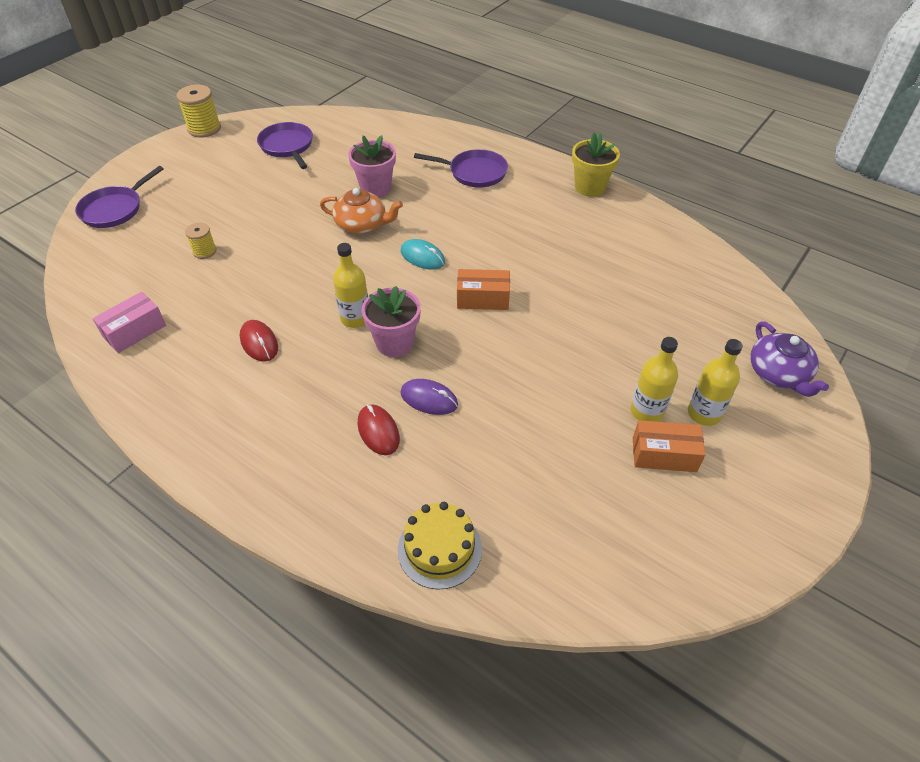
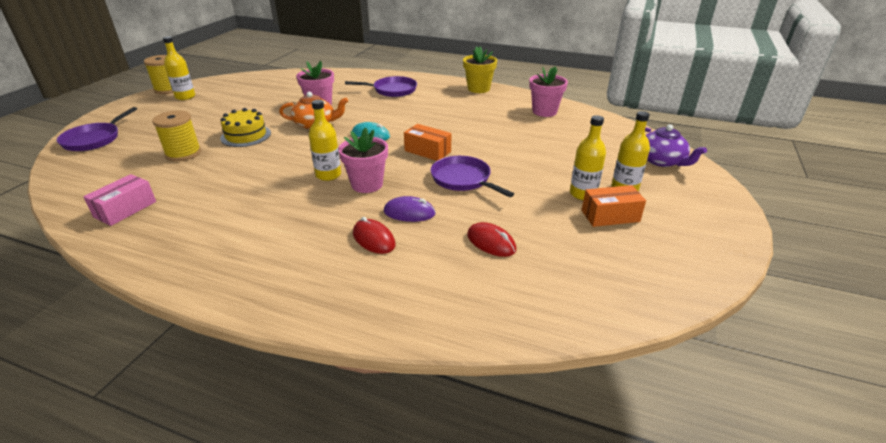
camera: 15 degrees left, 15 degrees down
(204, 251) = (183, 153): yellow spool -> yellow spool, size x1.68
(221, 146) = (185, 97): none -> yellow bottle
(259, 343) = (247, 200): red mouse -> red mouse (491, 242)
(287, 146) = (241, 91): purple pan -> purple pan (463, 179)
(439, 549) = (460, 307): yellow cake -> yellow cake (246, 136)
(483, 299) = (427, 151): orange box -> orange box turned 45 degrees clockwise
(661, 249) = (544, 111): none -> pink flower pot

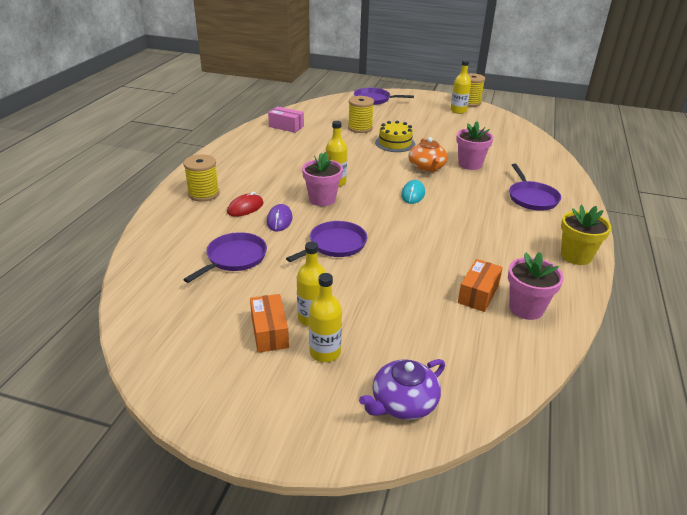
camera: 85 degrees right, 0 degrees up
(322, 280) = (204, 194): none -> yellow spool
(427, 151) = (387, 225): orange box -> orange box (478, 294)
(491, 242) = (234, 258): red mouse -> purple pan

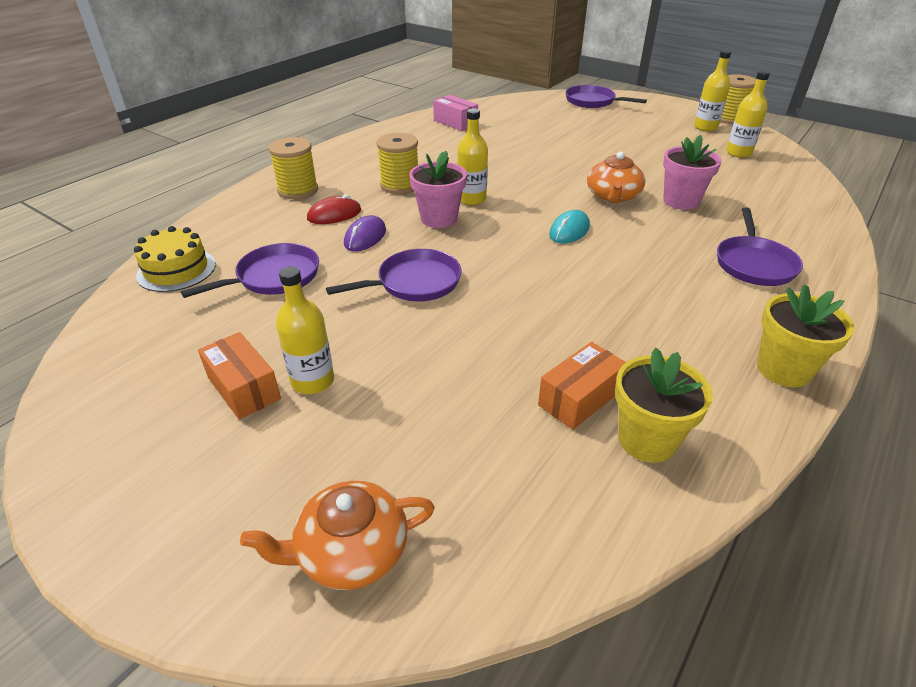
camera: 20 degrees right, 5 degrees up
(269, 332) = (244, 388): orange box -> orange box turned 45 degrees counterclockwise
(325, 352) = (294, 436): yellow bottle -> yellow bottle (738, 153)
(360, 128) = (550, 135): yellow spool -> yellow spool (400, 185)
(395, 143) = (586, 159): yellow cake -> yellow cake (176, 270)
(403, 403) = (351, 551): purple teapot -> orange teapot
(526, 308) = (647, 440): pink flower pot -> yellow flower pot

